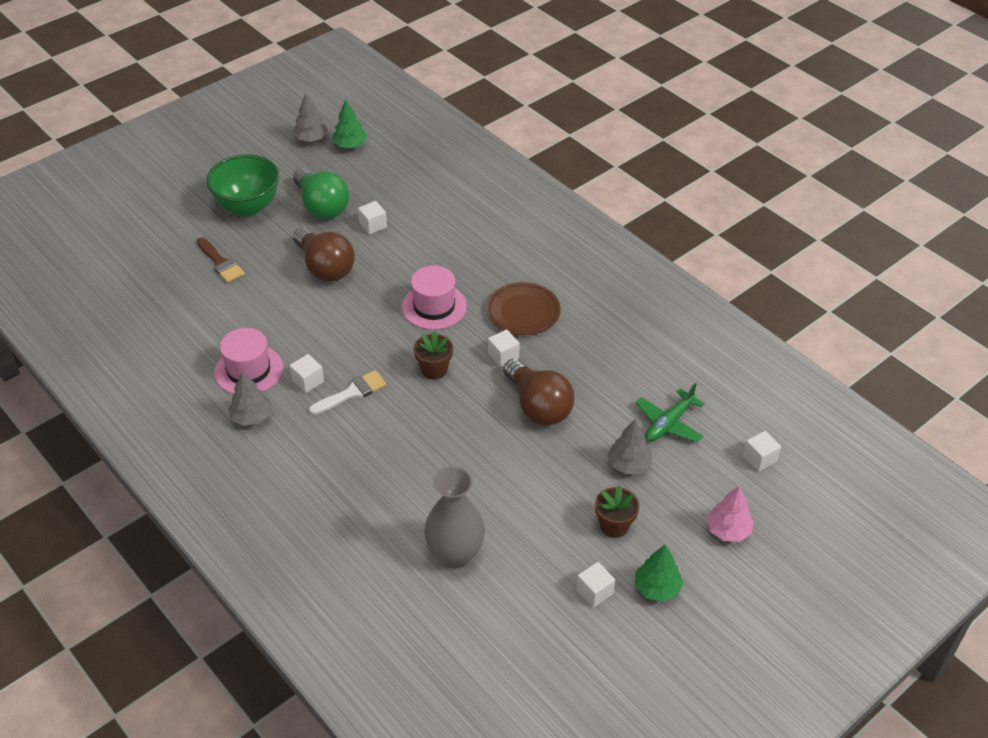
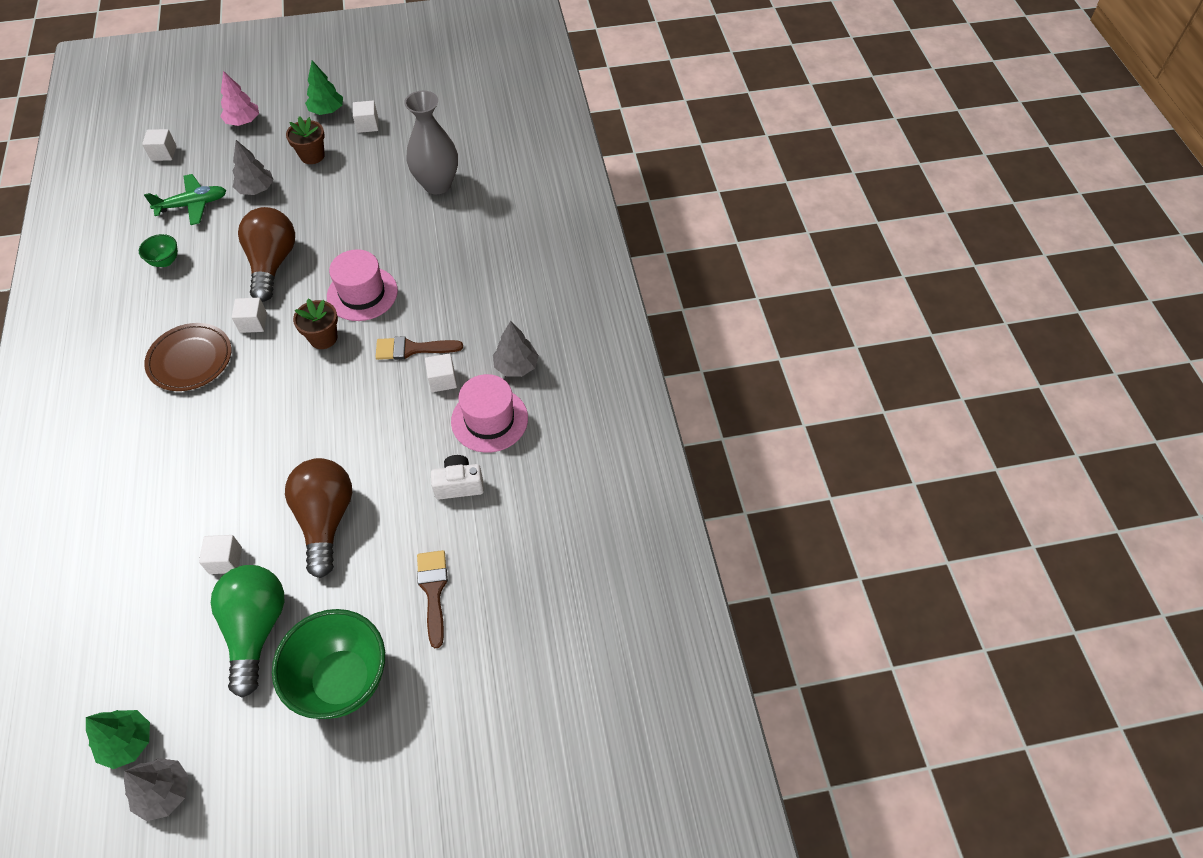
camera: 150 degrees left, 10 degrees up
(244, 322) = (459, 485): none -> white camera
(352, 392) = (412, 349): white brush -> brown brush
(434, 306) = (262, 408): pink hat -> pink hat (362, 294)
(631, 368) = (165, 261): none -> green bowl

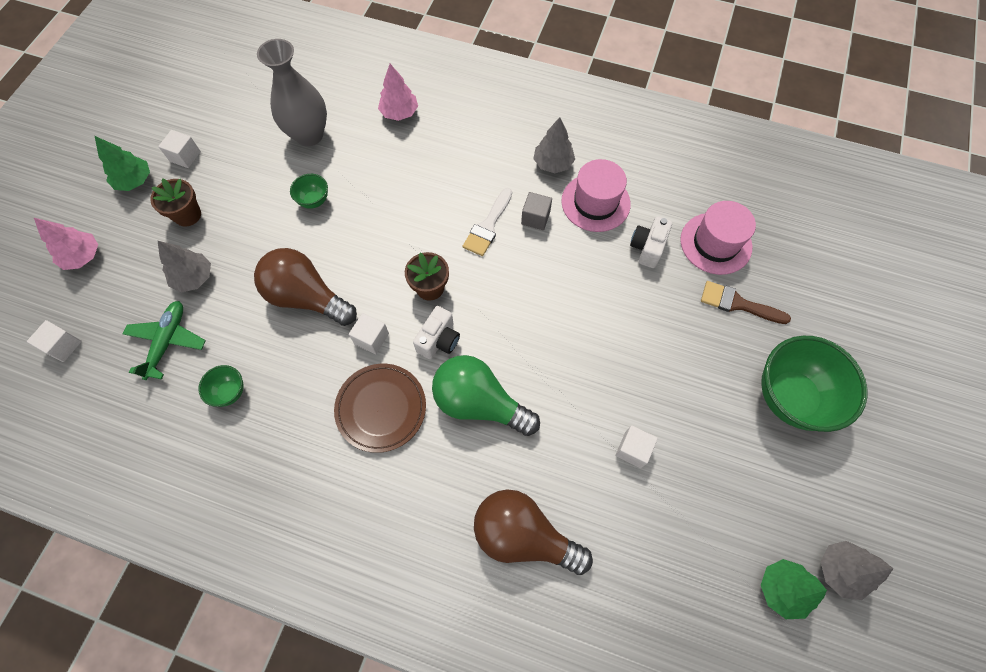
camera: 60 degrees left, 10 degrees up
(256, 629) = (714, 447): green light bulb -> green light bulb (479, 403)
(273, 368) = (439, 340): none -> white camera
(326, 520) = (631, 356): brown light bulb -> brown light bulb (523, 535)
(362, 294) = (398, 239): pink hat -> pink hat (715, 243)
(370, 221) = (314, 201): none -> green bowl
(412, 349) = (488, 226): brown brush -> white brush
(442, 380) = (535, 218): white cube -> grey cube
(502, 230) = (399, 113): none -> pink tree

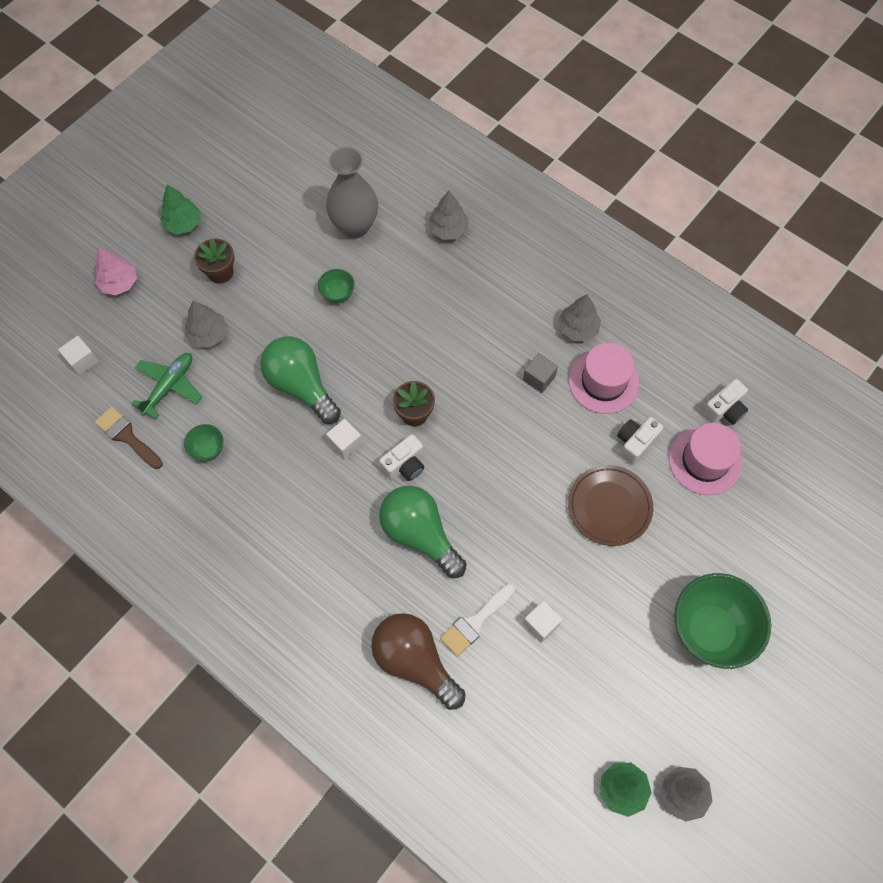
camera: 20 degrees right, 0 degrees up
(185, 156) = (235, 213): white cube -> none
(307, 297) = (301, 386): brown light bulb -> green light bulb
(381, 408) = (332, 509): brown plate -> brown plate (609, 507)
(399, 113) = (448, 229): pink tree -> grey tree
(488, 226) = (490, 372): white brush -> white brush (475, 622)
(712, 194) = (724, 410): none -> white camera
(737, 303) = (699, 526): brown brush -> brown brush (127, 436)

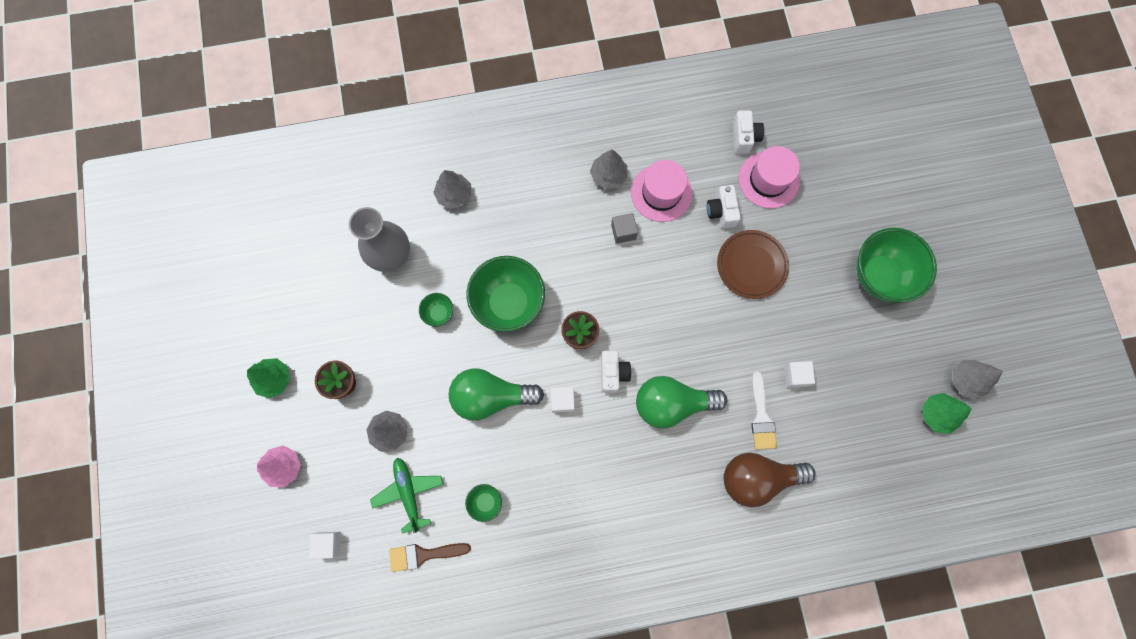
camera: 50 degrees left, 10 degrees up
(393, 338) = (509, 303): none -> green bowl

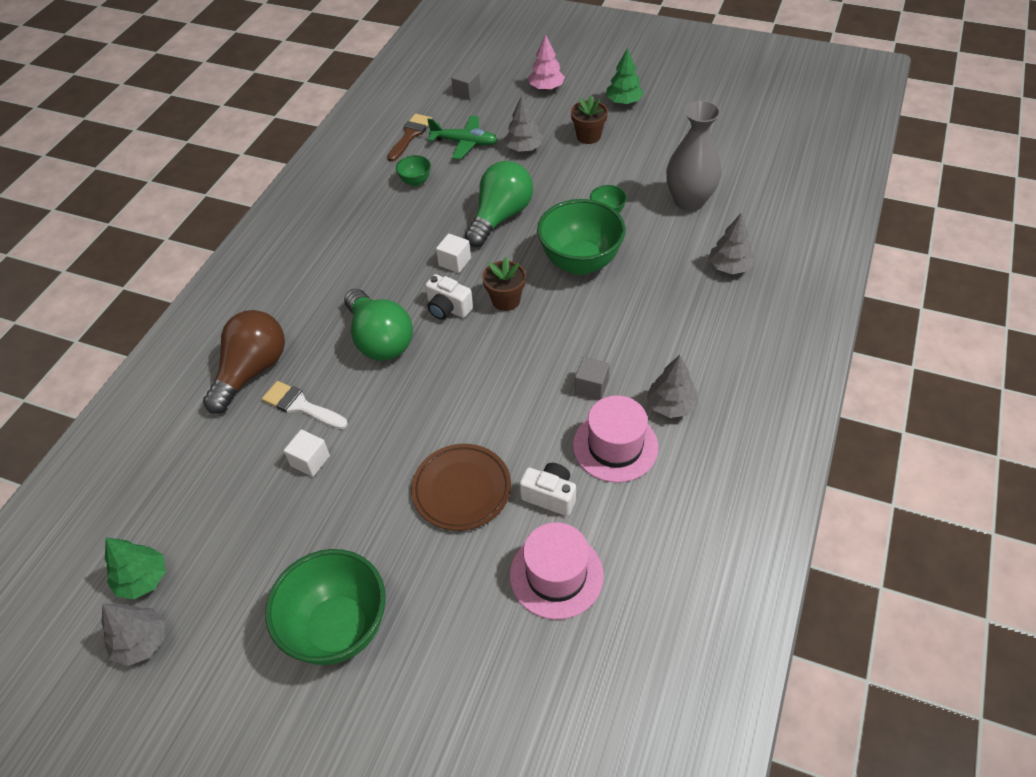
camera: 125 degrees right, 25 degrees down
(329, 544) = (466, 92): white cube -> grey cube
(672, 403) = (380, 339): green light bulb -> green light bulb turned 120 degrees clockwise
(744, 137) = (635, 581): white camera -> none

